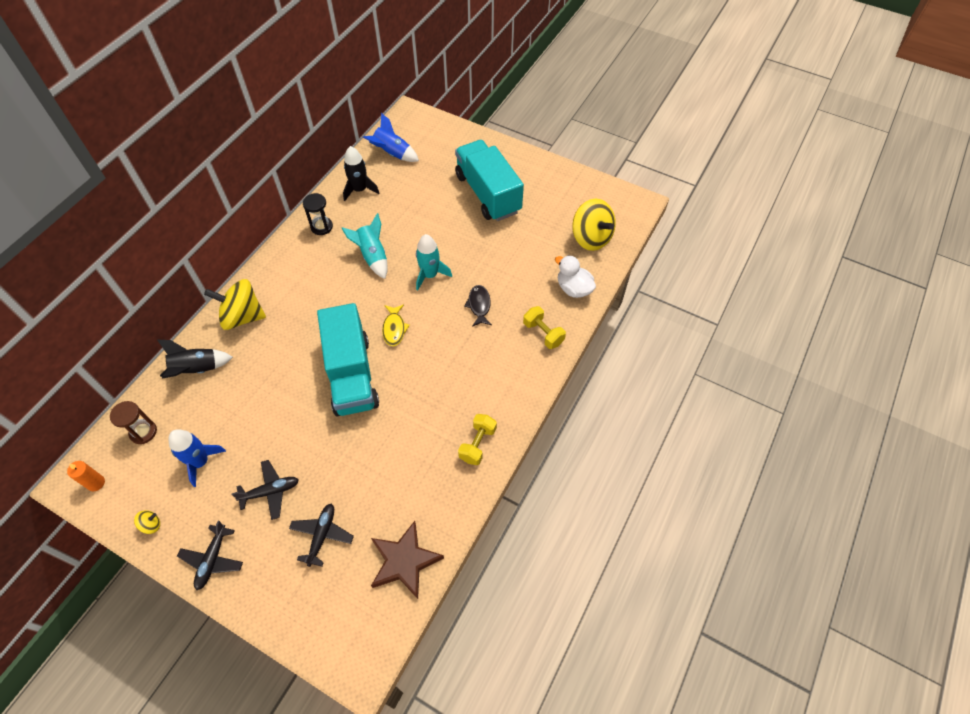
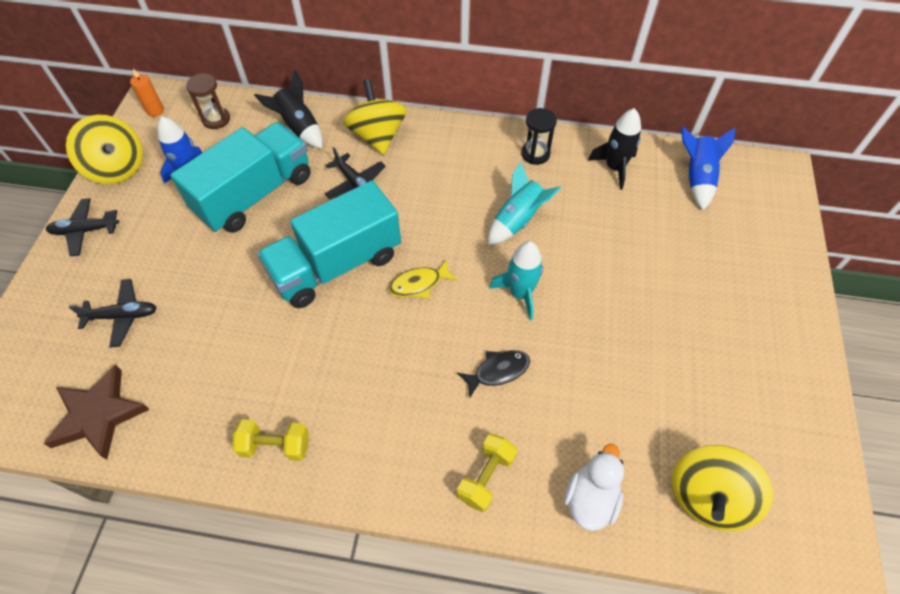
camera: 70 degrees right, 0 degrees up
(151, 525) = (117, 168): yellow spinning top -> yellow spinning top, size x2.46
(270, 491) = (168, 247): black plane -> black plane (355, 183)
(488, 193) = (702, 314): turquoise truck -> turquoise truck (255, 194)

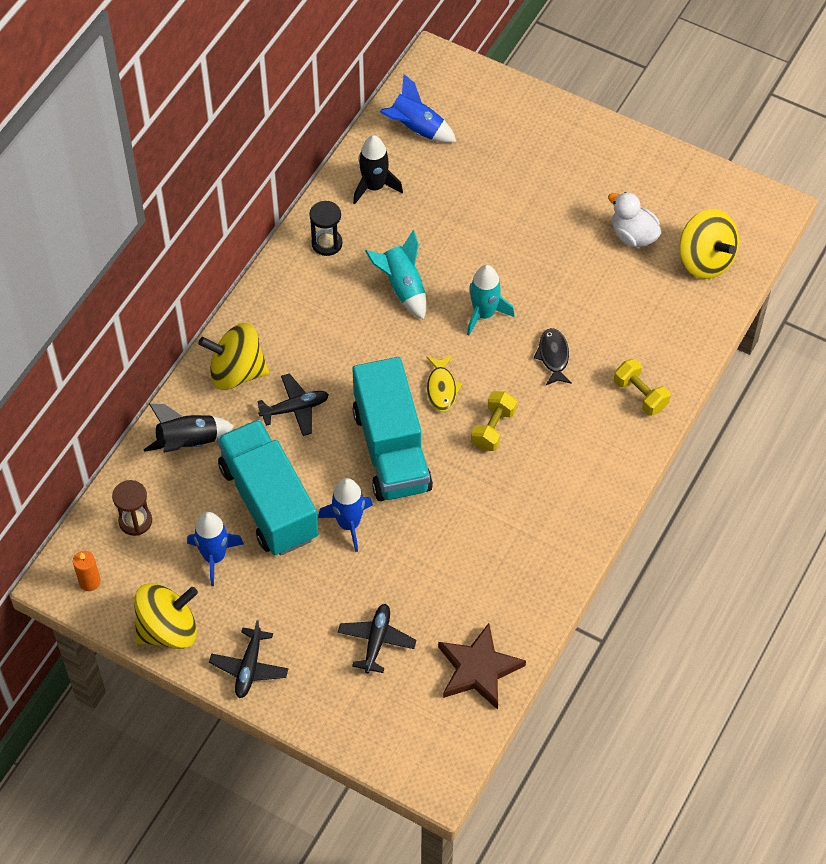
camera: 70 degrees left, 0 degrees up
(246, 257) = (349, 524): none -> blue rocket
(275, 445) = (559, 536): yellow dumbbell -> yellow dumbbell (493, 429)
(590, 498) = (681, 333): white duck -> white duck (633, 235)

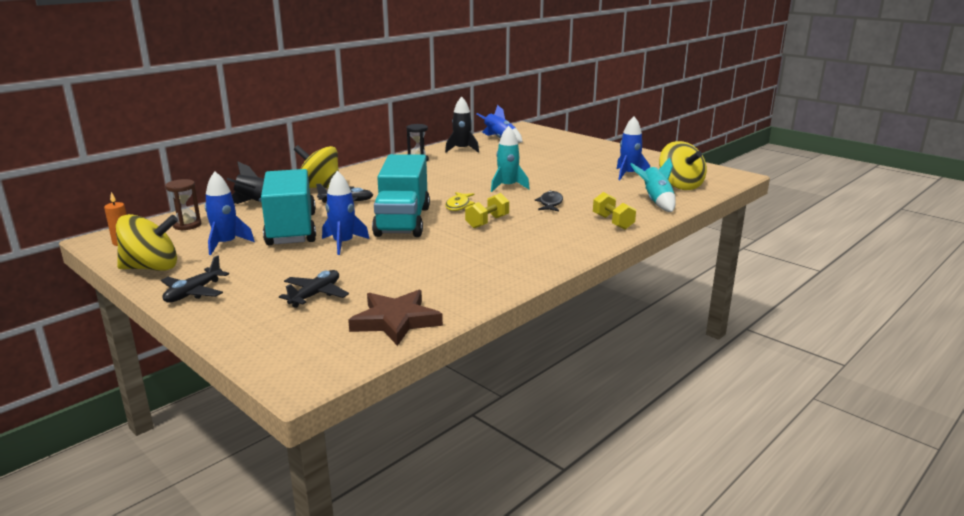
camera: 15 degrees right, 35 degrees down
(403, 287) = (457, 175): turquoise rocket -> turquoise rocket (656, 202)
(633, 235) = (628, 174): white duck -> blue rocket

